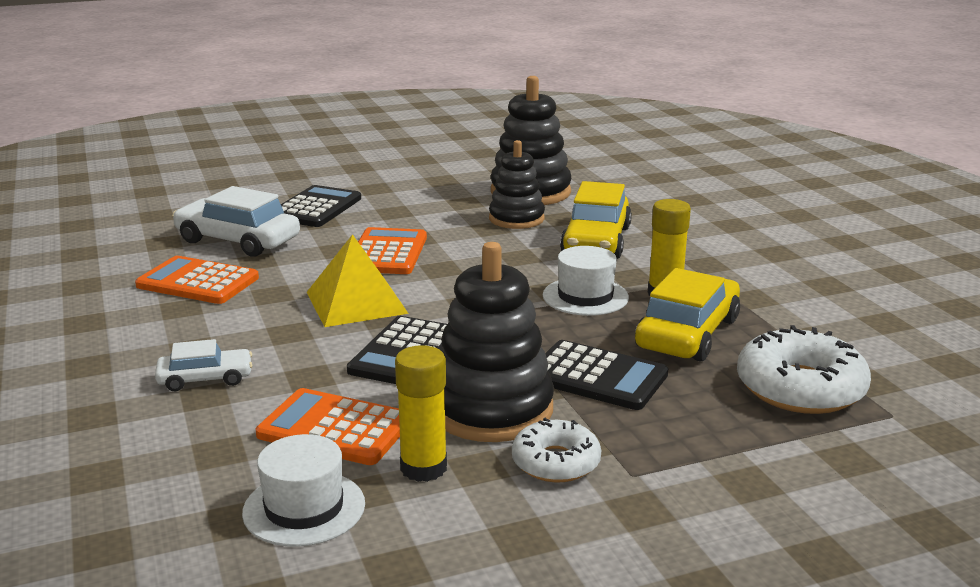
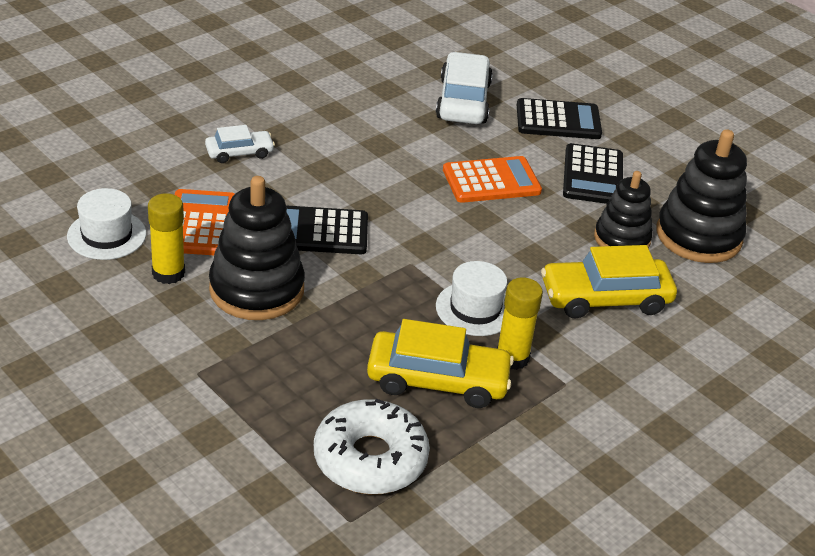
camera: 65 degrees right, 15 degrees up
(197, 282) = (378, 105): orange calculator -> none
(205, 379) = (239, 153): white car -> white car turned 75 degrees counterclockwise
(356, 302) = (389, 187): yellow pyramid -> none
(556, 462) = (198, 332): white donut -> none
(597, 377) = (332, 336): black calculator -> black calculator (593, 176)

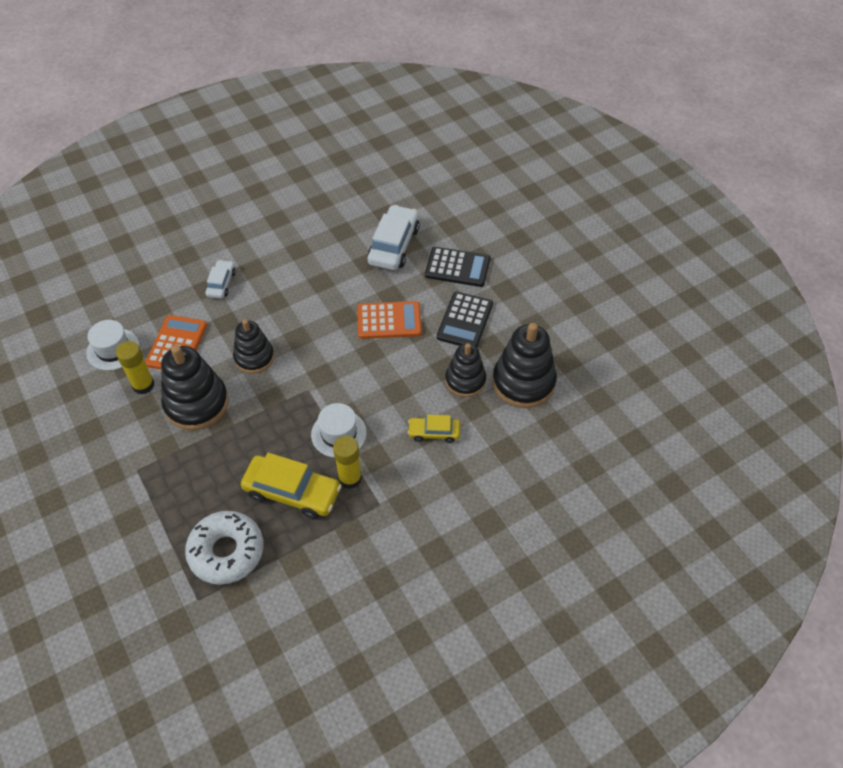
camera: 15 degrees right, 15 degrees up
(239, 153) = (221, 283): white car -> white car turned 75 degrees counterclockwise
(320, 232) = (254, 357): black calculator -> black stacking toy
(605, 298) = (434, 432): yellow car -> yellow car, size x0.56

